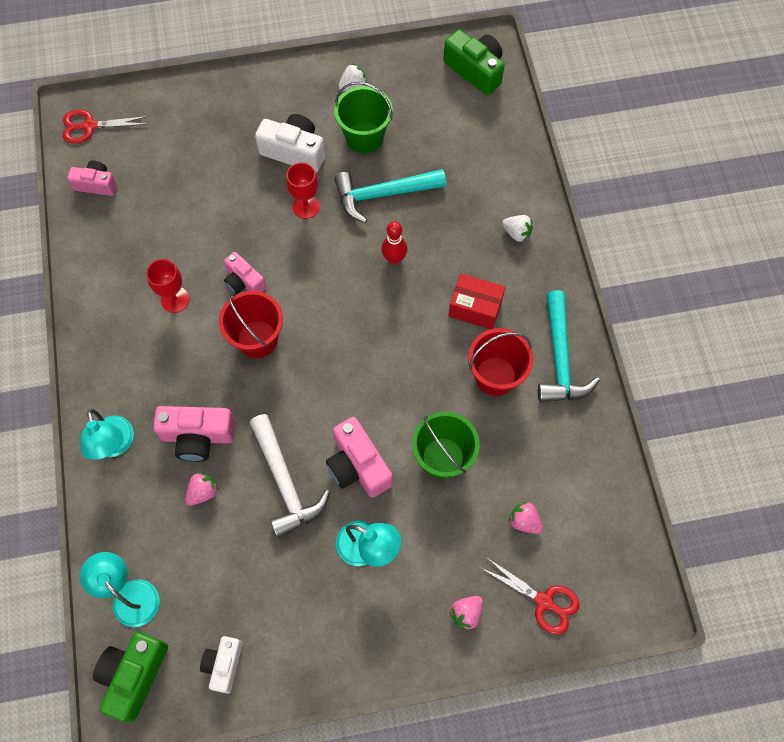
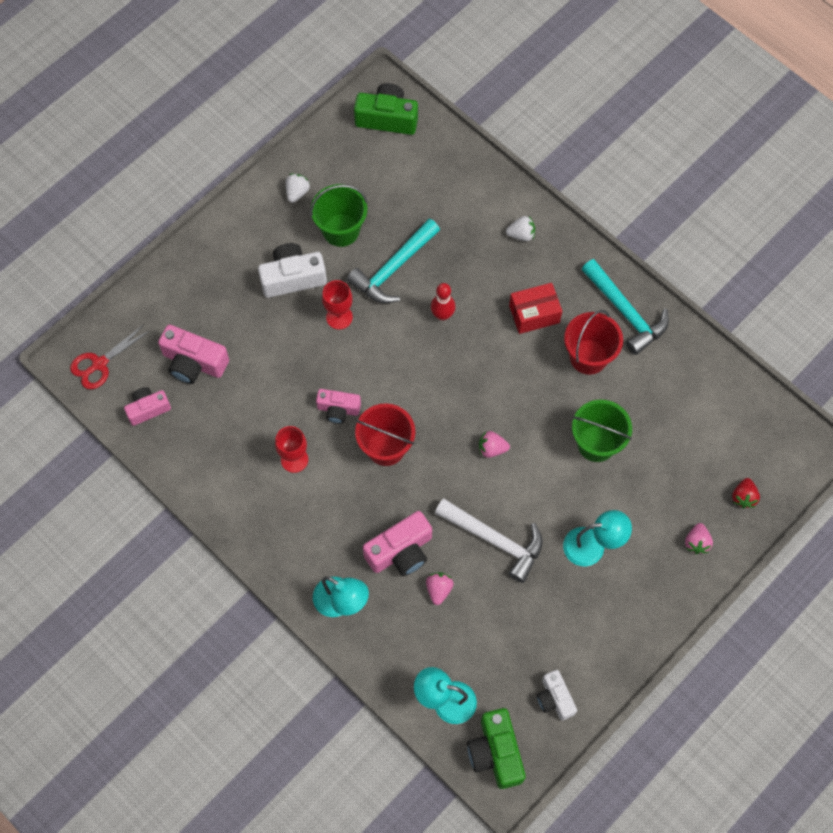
camera: 35 degrees left, 0 degrees up
(358, 465) = (539, 491): pink camera -> pink camera (194, 363)
(524, 521) = (688, 450): pink strawberry -> pink strawberry (492, 449)
(544, 601) = (743, 497): red scissors -> red strawberry

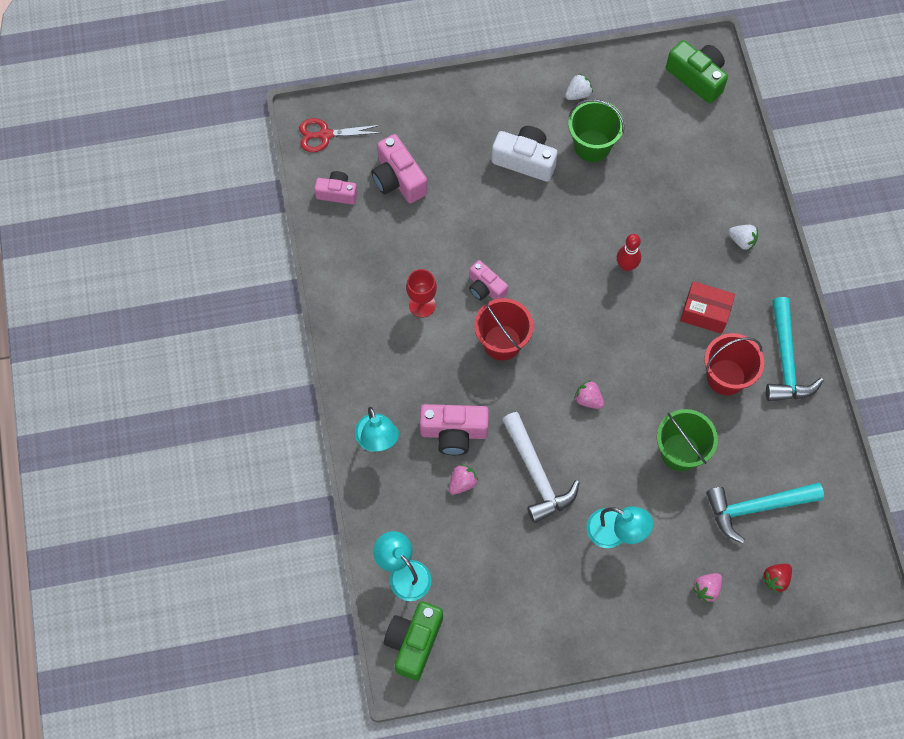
camera: 35 degrees right, 0 degrees up
(339, 317) = (540, 215): red goblet -> none
(393, 268) = (613, 203): turquoise hammer -> turquoise hammer (757, 507)
(554, 699) = (492, 633): white camera -> none

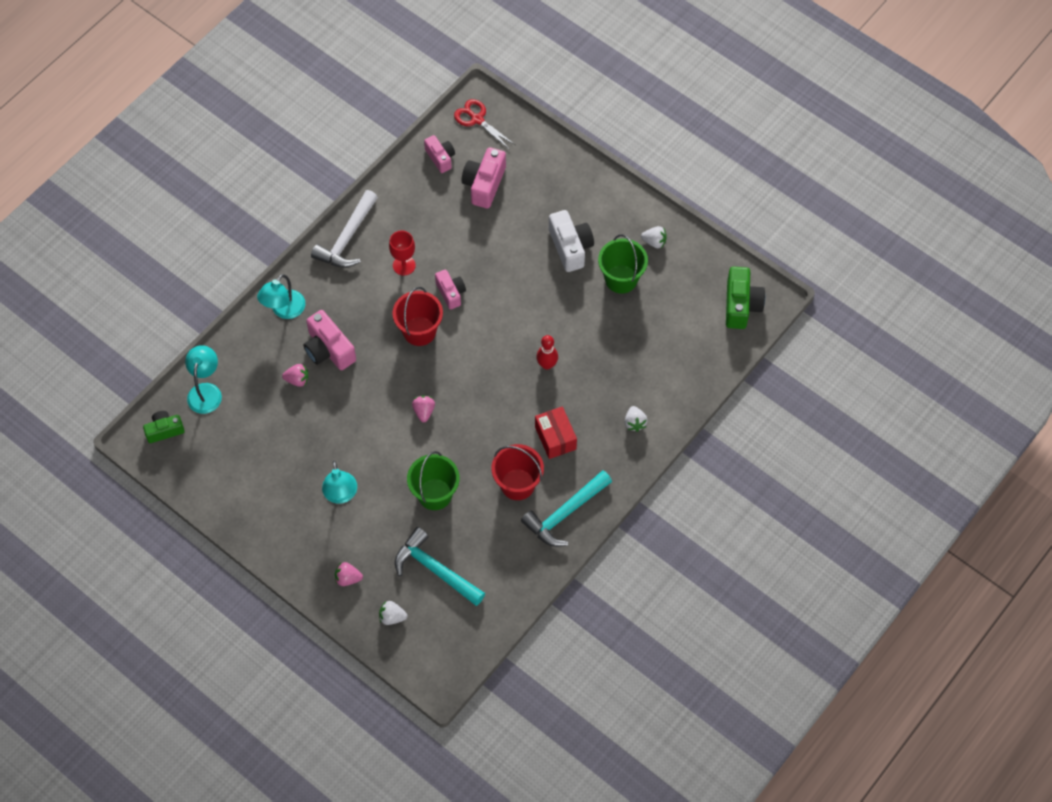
camera: 50 degrees right, 5 degrees down
(414, 642) = (164, 430): green camera -> green camera, size x0.64
(485, 288) = (451, 293): pink camera -> pink camera turned 150 degrees clockwise
(536, 474) = (342, 419): white hammer -> white hammer (347, 238)
(775, 579) = (392, 617): red strawberry -> white strawberry

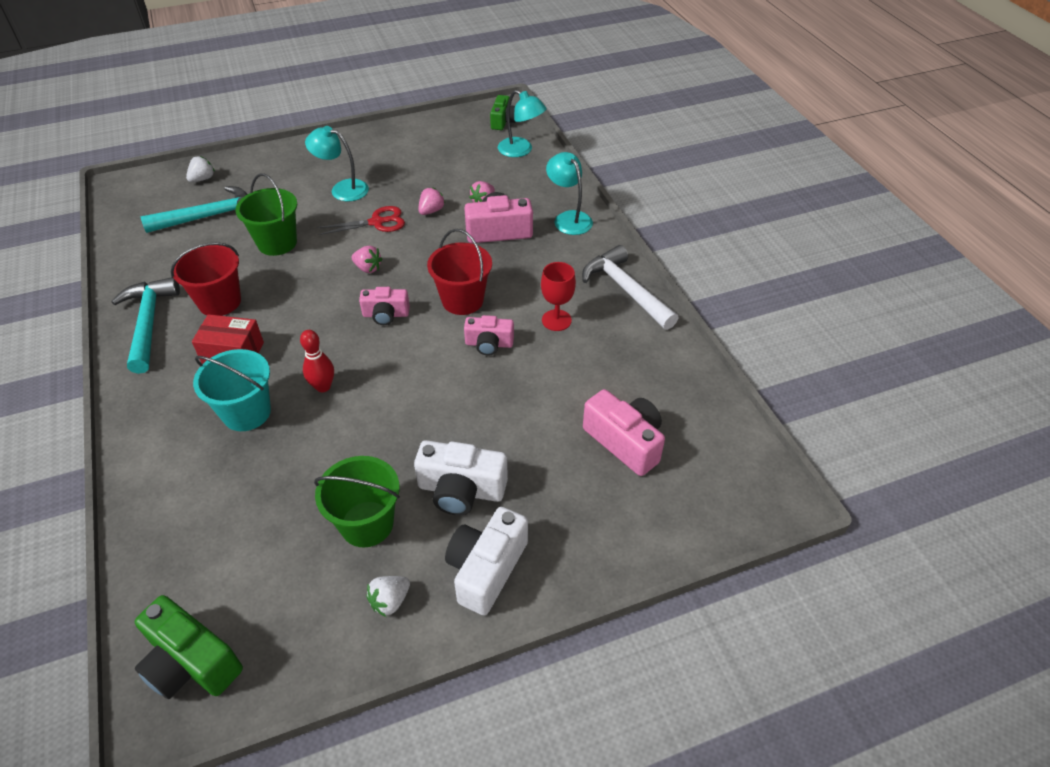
camera: 120 degrees right, 15 degrees down
(348, 578) = (265, 168): pink strawberry -> pink strawberry (431, 211)
(440, 158) = (695, 415): pink camera -> pink camera (386, 315)
(477, 119) = (743, 482): red scissors -> red scissors (377, 222)
(593, 393) = (246, 412): none -> turquoise bucket
(609, 210) = (486, 569): none -> white camera
(634, 423) = (171, 432): white strawberry -> none

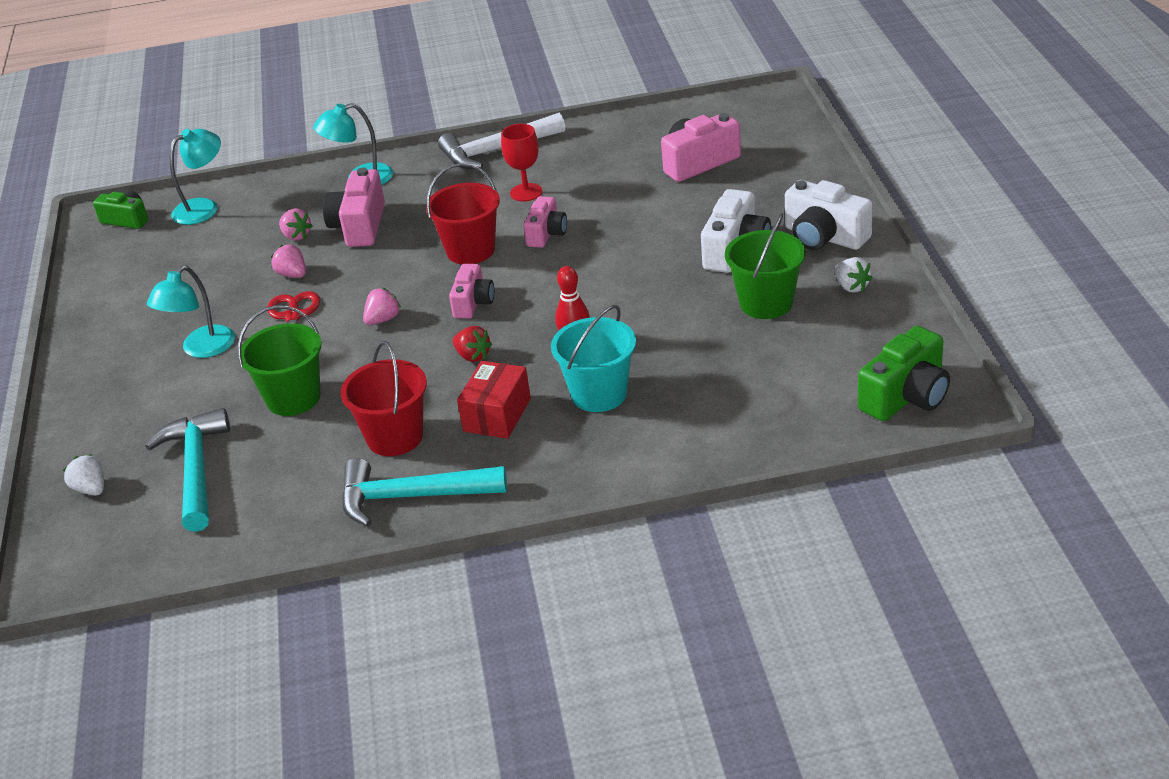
camera: 75 degrees left, 10 degrees down
(312, 326) = (473, 356): none -> red strawberry

